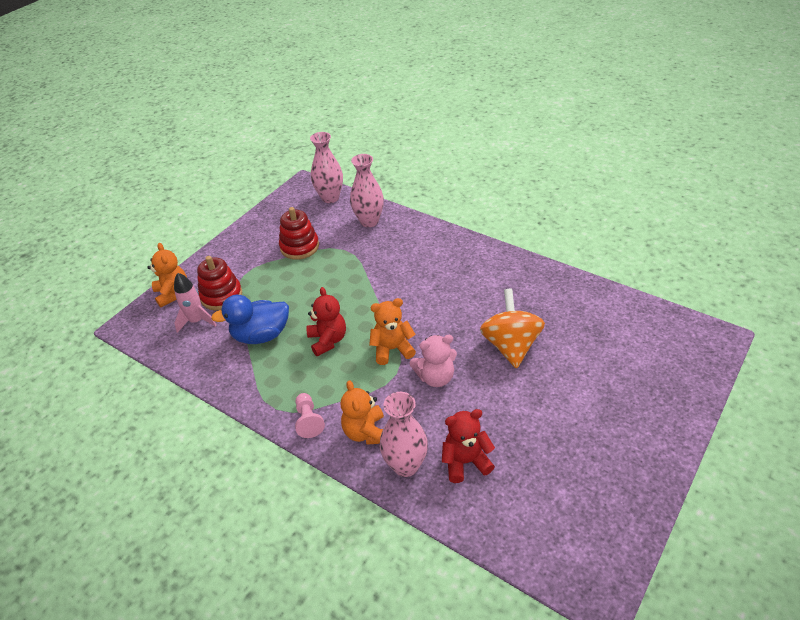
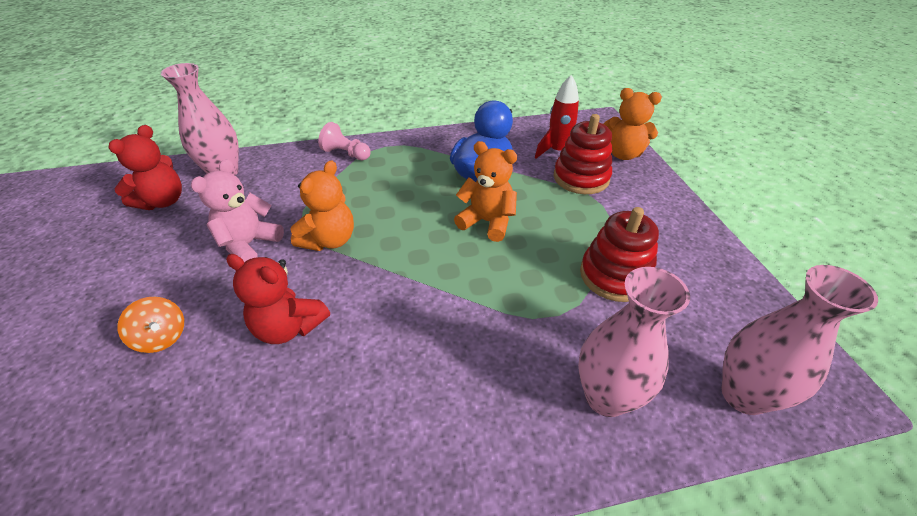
camera: 130 degrees right, 0 degrees up
(197, 321) = (557, 151): pink rocket -> red rocket
(328, 340) = (412, 207): red teddy bear -> red teddy bear (289, 327)
(366, 432) = (284, 172): orange teddy bear -> orange teddy bear (487, 222)
(510, 345) = (162, 337): orange spinning top -> orange spinning top, size x0.51

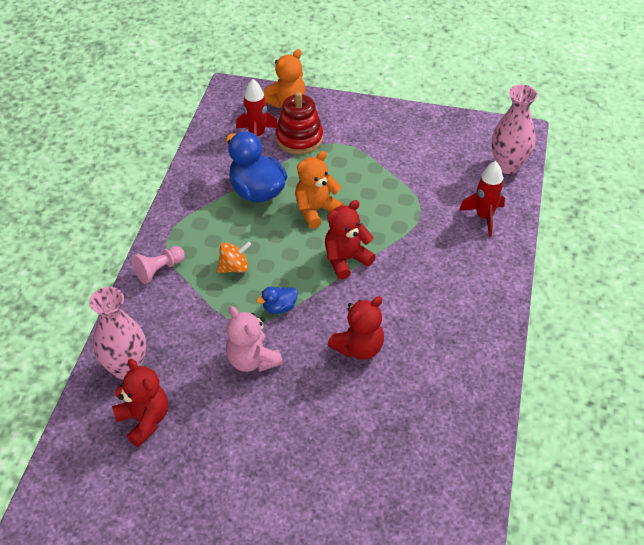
camera: 65 degrees left, 5 degrees up
(162, 337) = (329, 422): orange spinning top -> orange spinning top (234, 267)
(329, 240) = (279, 307): orange teddy bear -> blue duck
(427, 269) = (346, 259): none -> red teddy bear
(606, 397) = (484, 217): pink vase -> red rocket
(615, 275) = (405, 171): red stacking toy -> none

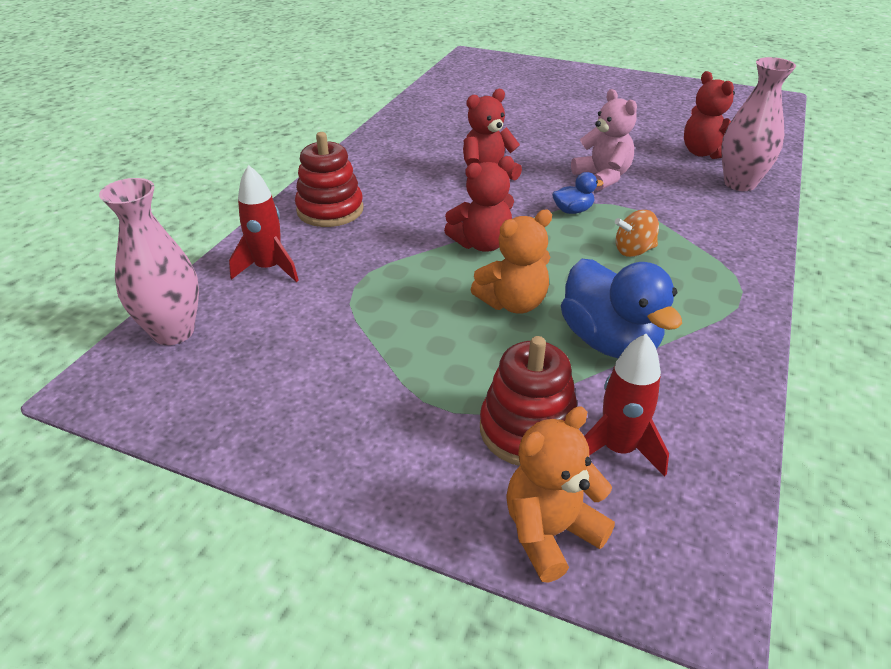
camera: 170 degrees left, 10 degrees down
(159, 270) = (738, 258): pink pawn -> none
(475, 281) = (330, 210): none -> red stacking toy

